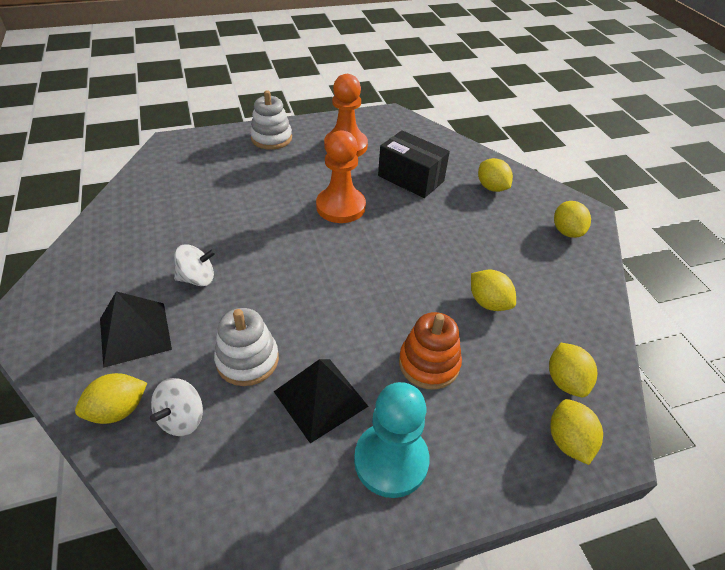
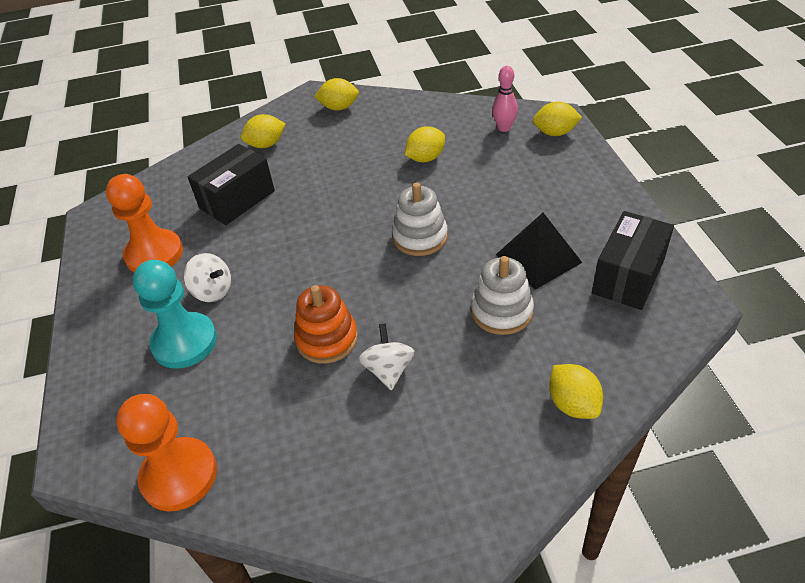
camera: 80 degrees left, 0 degrees up
(135, 334) = (474, 413): black pyramid -> none
(182, 418) = (573, 351): white spinning top -> white spinning top (213, 291)
(271, 138) = (110, 330): white stacking toy -> white stacking toy (420, 237)
(281, 492) = (628, 276): none -> black box
(340, 207) = (277, 254): orange pawn -> orange pawn (179, 475)
(391, 460) = (588, 217): turquoise pawn -> turquoise pawn (184, 342)
(429, 363) = (494, 195): orange stacking toy -> orange stacking toy (327, 339)
(565, 381) = (504, 128): yellow lemon -> pink bowling pin

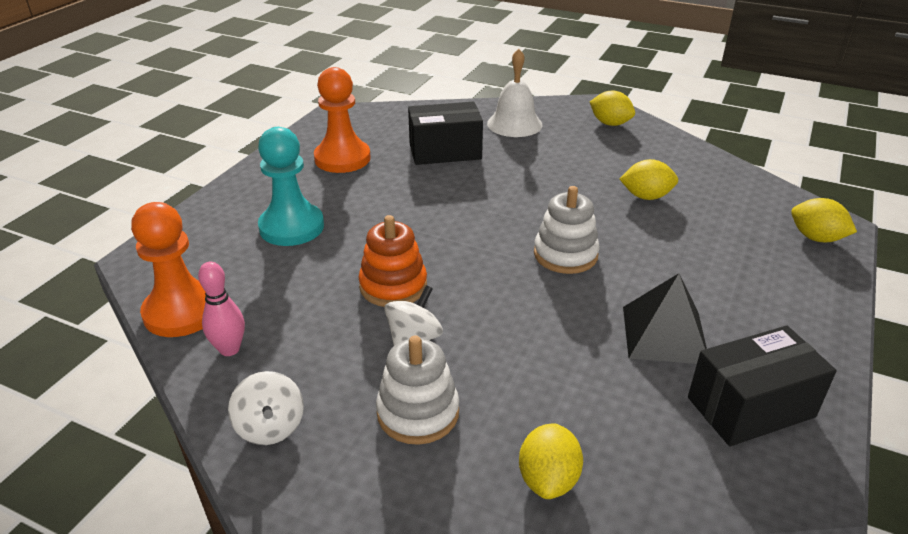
camera: 35 degrees right, 10 degrees down
(213, 291) = (352, 204): white spinning top -> white spinning top (270, 427)
(266, 144) = (514, 124): yellow lemon -> white bell
(501, 311) = (571, 356): white stacking toy -> white stacking toy (418, 413)
(504, 128) = (760, 208): pink bowling pin -> pink bowling pin (229, 349)

